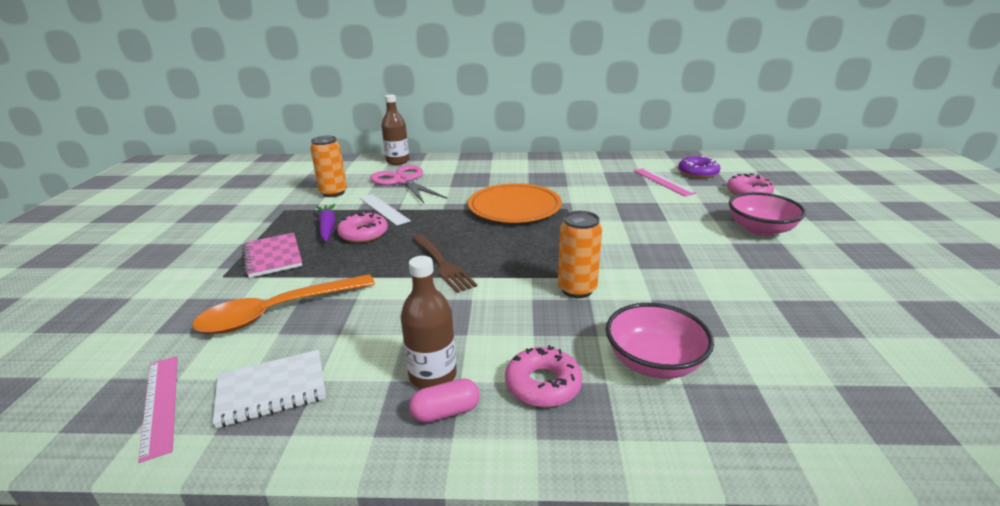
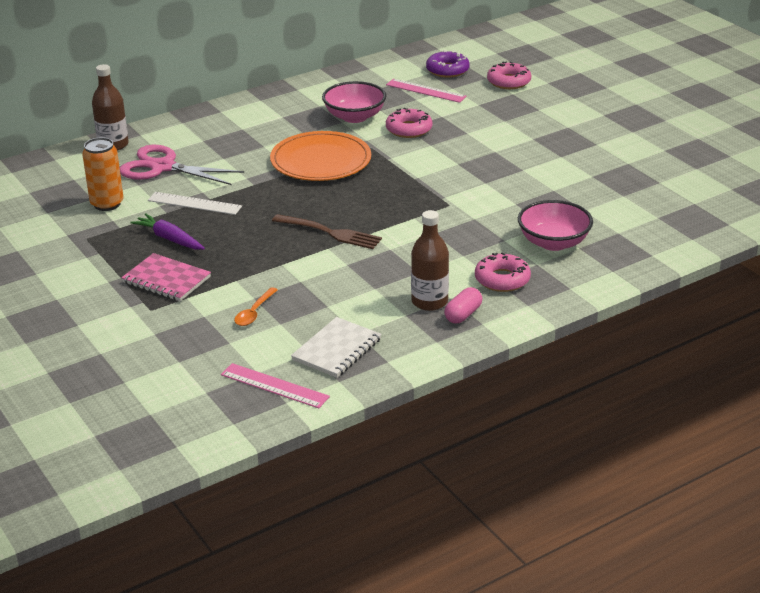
camera: 35 degrees left, 5 degrees up
(278, 312) = (254, 312): orange spoon -> orange spoon, size x0.47
(363, 234) = (216, 232): pink donut -> pink donut (409, 129)
(577, 289) = (458, 215): orange can -> none
(760, 229) = (545, 119): pink bowl -> pink bowl (354, 117)

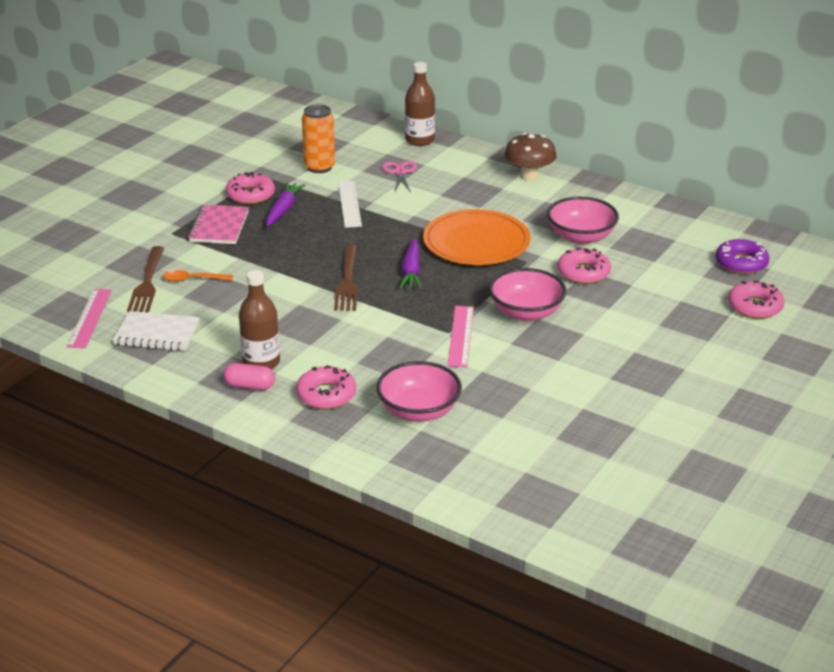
camera: 65 degrees right, 0 degrees up
(121, 251) = (250, 195): none -> pink donut
(163, 167) = (400, 172): pink scissors -> pink scissors, size x0.54
(235, 113) = (529, 176): none -> brown mushroom
(235, 340) = (147, 282): none -> brown fork
(340, 199) = (411, 271): none -> purple carrot
(425, 91) = (679, 262): pink ruler -> pink ruler (460, 336)
(447, 166) = (526, 312): none -> pink bowl

